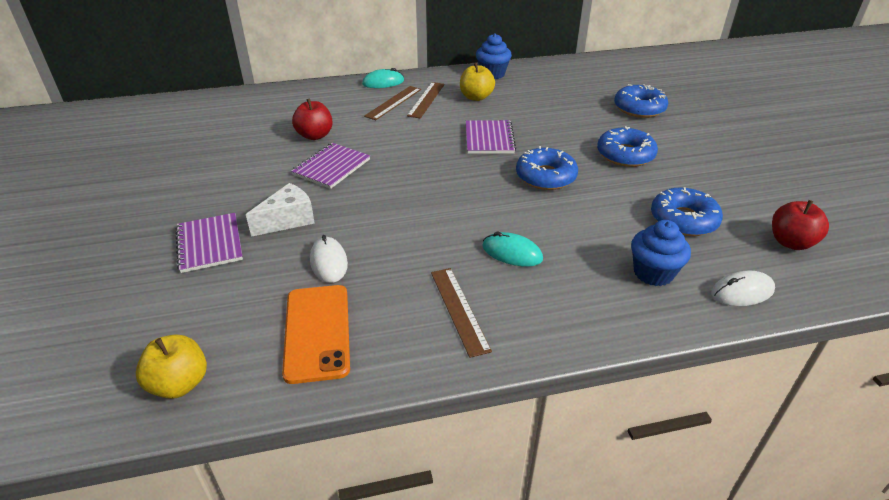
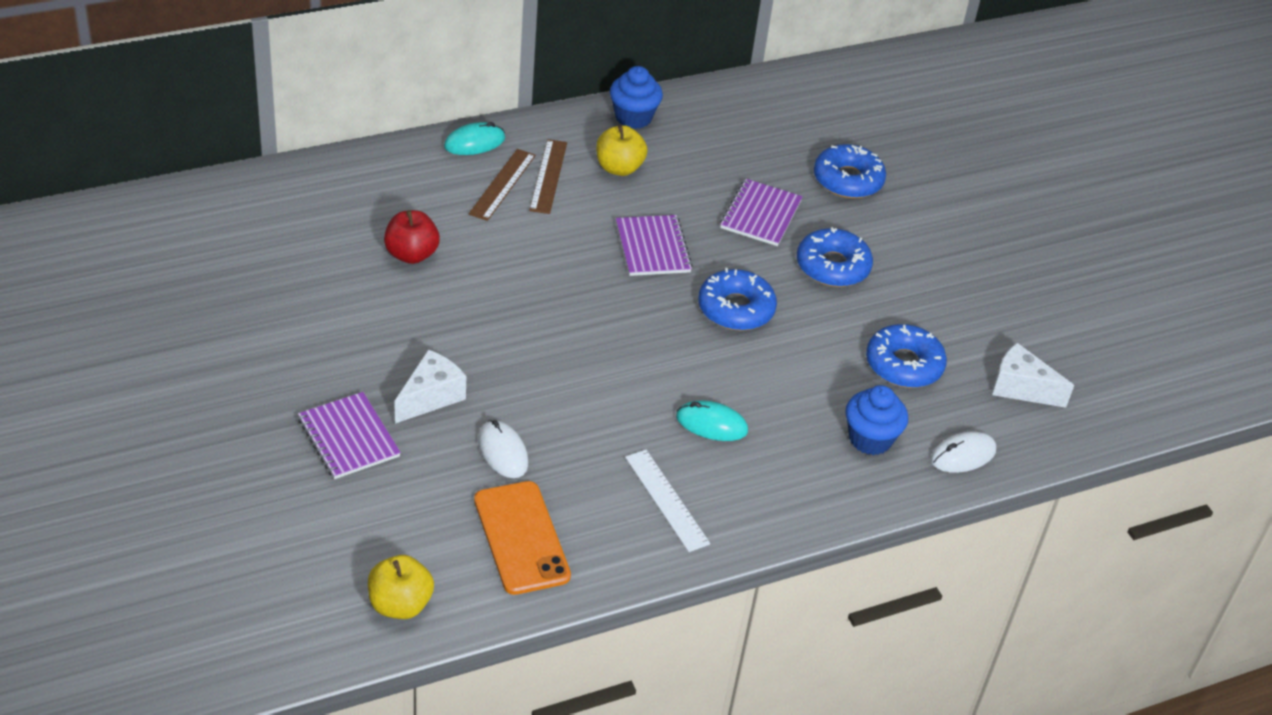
camera: 15 degrees left, 5 degrees up
(331, 167) = (455, 309): purple notebook -> purple notebook (761, 214)
(459, 310) = (666, 500): brown ruler -> white ruler
(791, 242) = (1020, 388): red apple -> white cheese

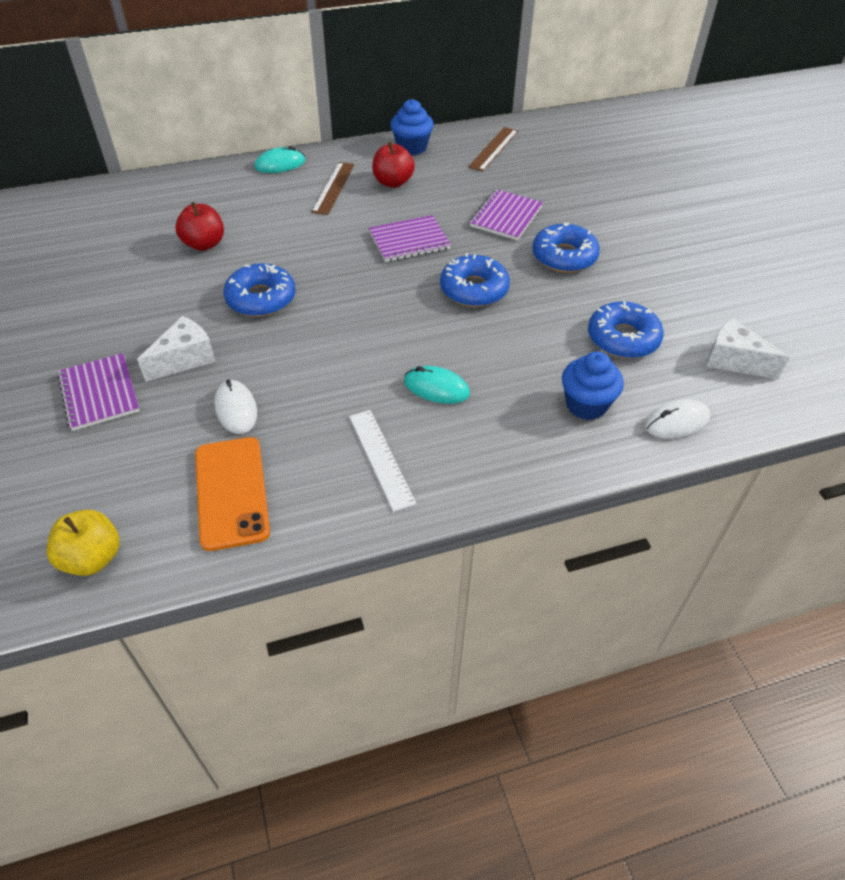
camera: 10 degrees right, 5 degrees up
(502, 184) = (294, 193): brown ruler -> brown ruler (493, 149)
(619, 168) = (393, 182): yellow apple -> red apple
(652, 247) = (409, 241): purple notebook -> purple notebook turned 75 degrees clockwise
(848, 180) = (583, 192): blue donut -> blue donut (261, 298)

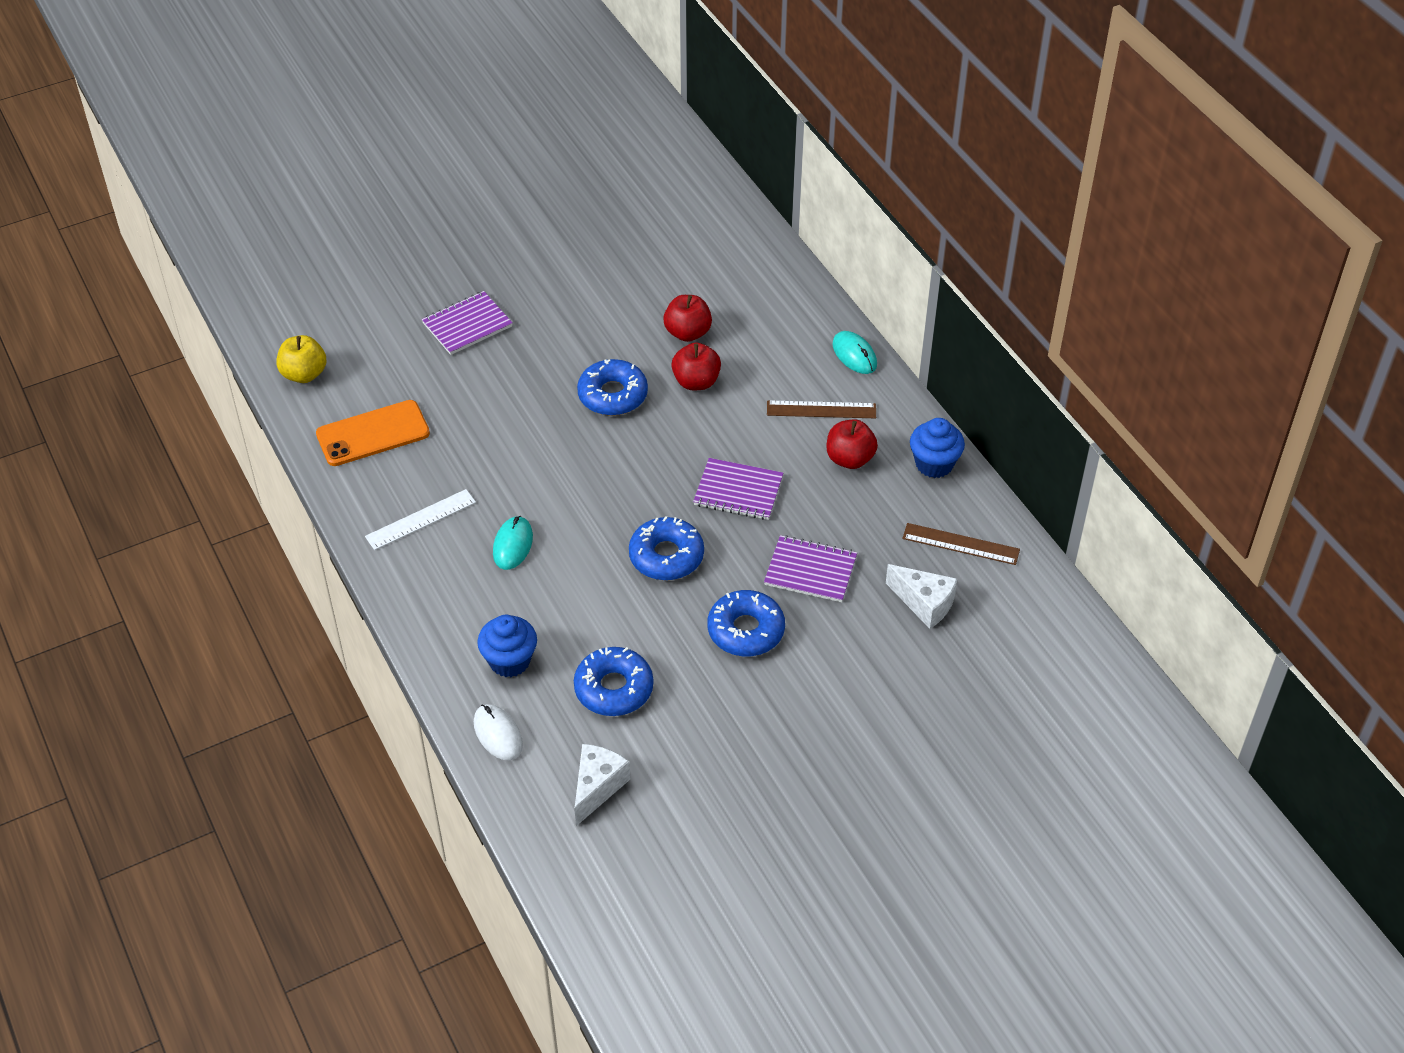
camera: 80 degrees right, 0 degrees up
(185, 359) = (518, 365): white cheese -> white cheese (924, 603)
(236, 409) = (463, 414): white mouse -> none
(269, 247) = (696, 382): none -> red apple
(409, 241) = (738, 491): purple notebook -> purple notebook turned 45 degrees counterclockwise

